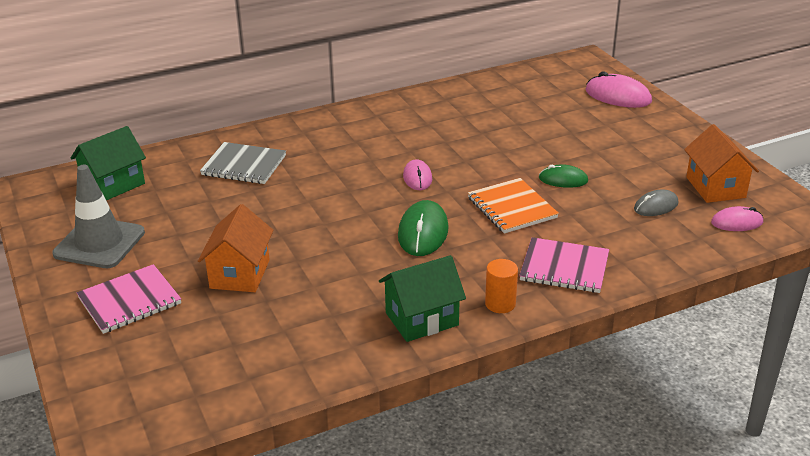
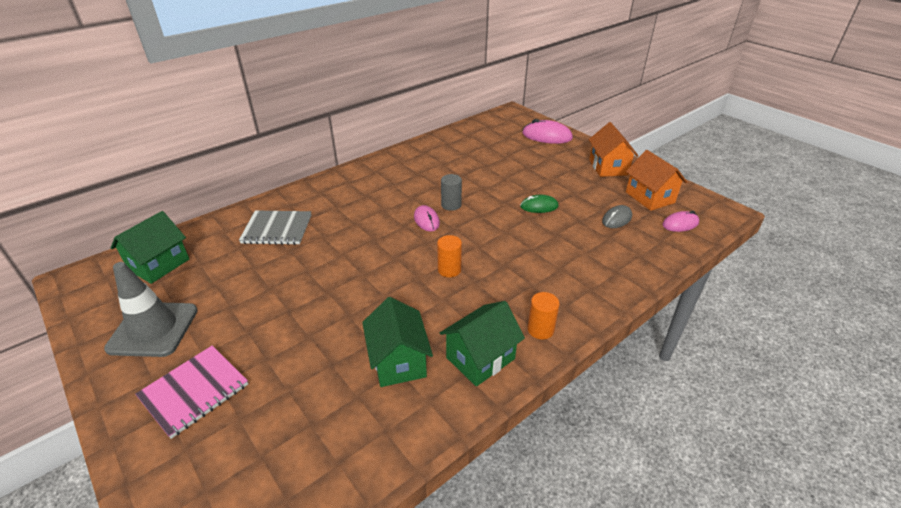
camera: 15 degrees left, 5 degrees up
(240, 274) = (299, 339): orange house -> orange house (608, 167)
(335, 308) = (398, 361): none -> green house
(423, 232) = (449, 269): green mouse -> orange cylinder
(454, 164) = (451, 205): none -> grey cylinder
(511, 208) = (511, 236): orange notebook -> none
(564, 268) = (576, 284): pink notebook -> none

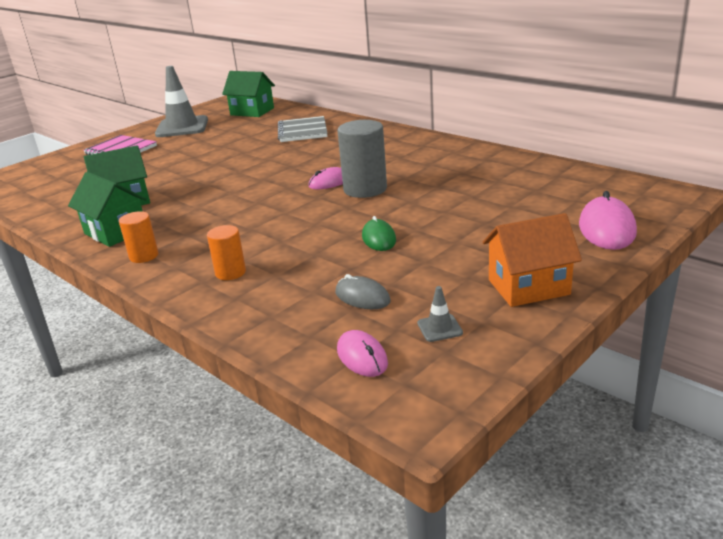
camera: 85 degrees right, 10 degrees down
(449, 269) = (243, 204): orange cylinder -> orange cylinder (230, 272)
(451, 205) = (365, 189): grey cylinder -> grey cylinder, size x1.73
(650, 197) = (439, 328): orange house -> grey traffic cone

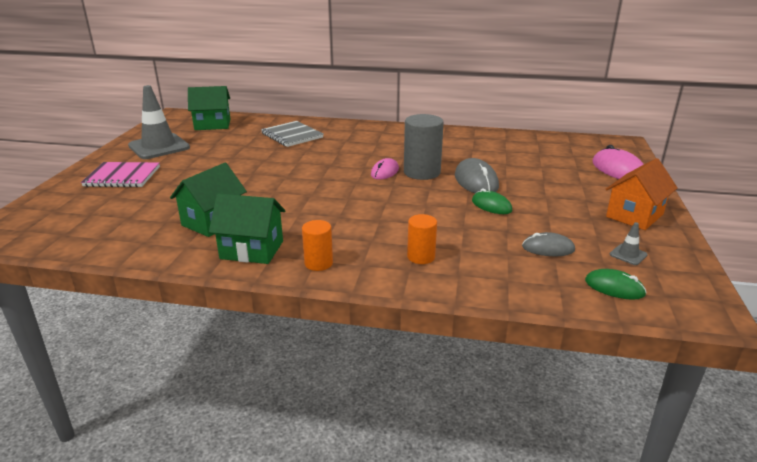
camera: 35 degrees left, 0 degrees up
(362, 357) = (614, 287): pink mouse -> green mouse
(406, 209) = (476, 181): none -> grey mouse

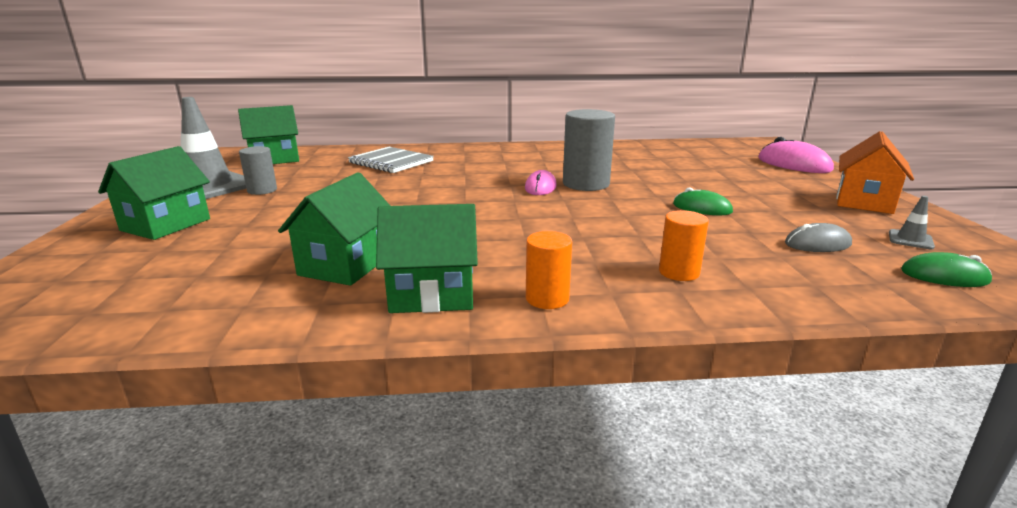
camera: 15 degrees left, 5 degrees down
(122, 177) = (166, 225): pink notebook -> green house
(191, 154) = (262, 190): none -> grey cylinder
(476, 181) = (657, 186): grey mouse -> none

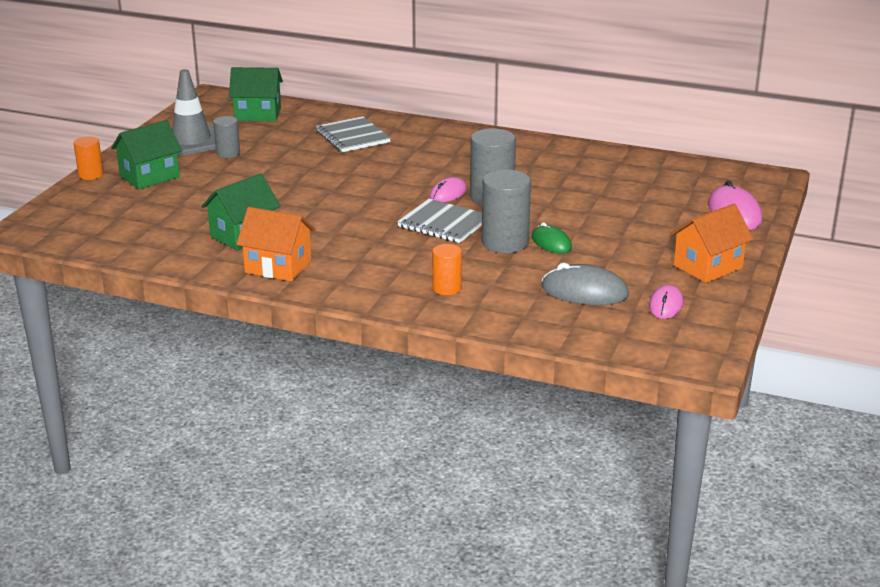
camera: 25 degrees right, 5 degrees up
(432, 294) = (278, 267): green house -> orange house
(547, 299) = (341, 285): orange cylinder -> orange cylinder (91, 175)
(573, 211) = (443, 224): none -> grey notebook
(660, 216) = (505, 243): none -> grey cylinder
(817, 244) = (584, 292): grey mouse -> grey mouse, size x1.59
(910, 240) = (666, 305): grey traffic cone -> pink mouse
(944, 276) = (626, 333): green mouse -> none

